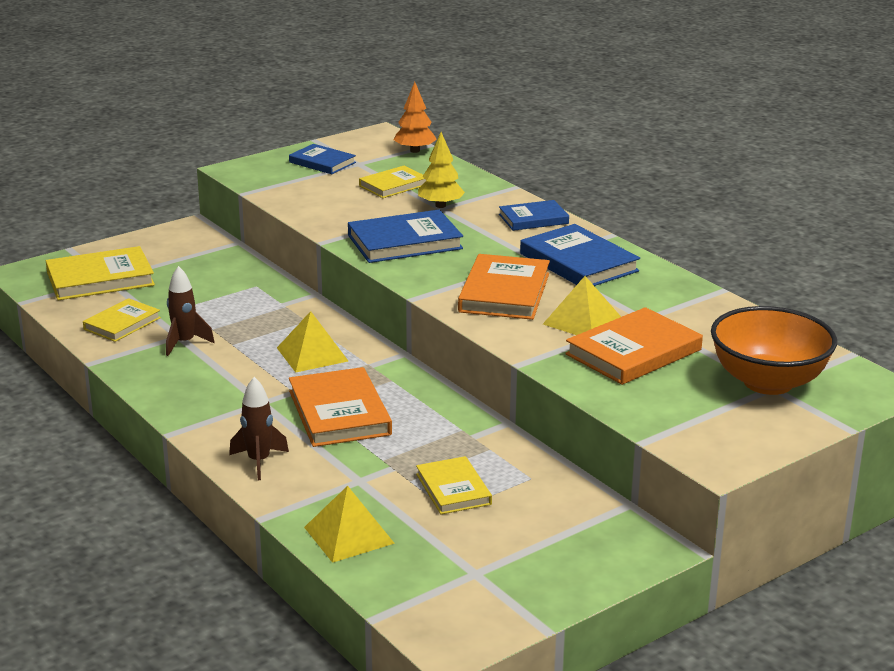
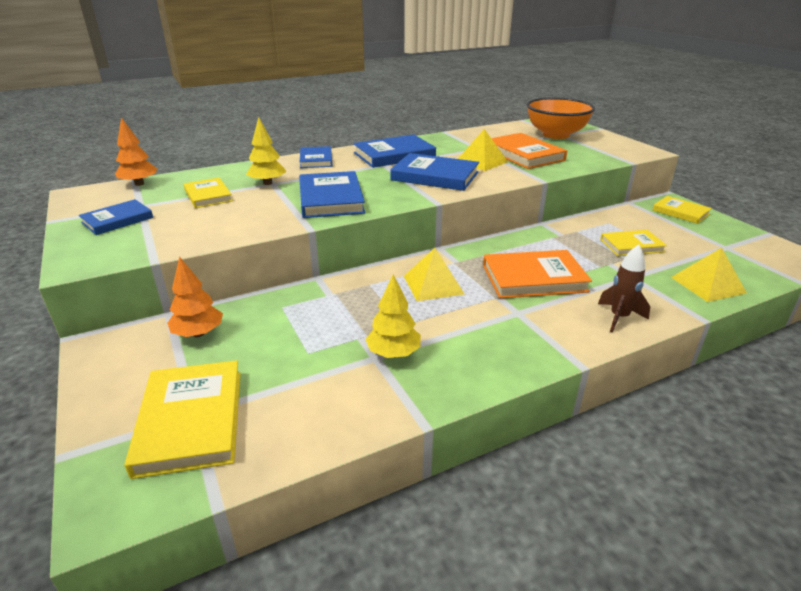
camera: 80 degrees left, 5 degrees up
(122, 324) = (331, 399): yellow book -> yellow book (680, 212)
(184, 343) = (393, 353): brown rocket -> yellow tree
(209, 260) = (199, 333): none -> orange tree
(504, 292) = (435, 176): orange book -> blue book

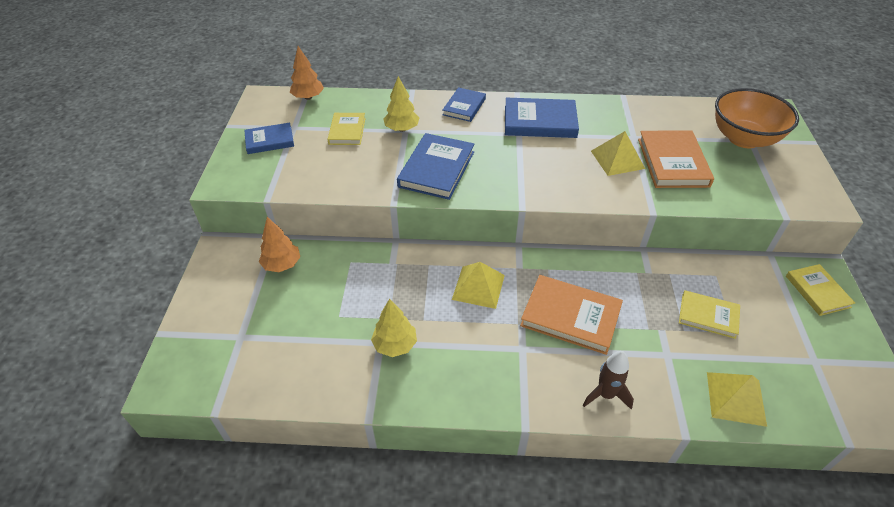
camera: 30 degrees right, 15 degrees up
(191, 420) = (236, 341): yellow book -> none
(435, 176) = (552, 168): blue book -> none

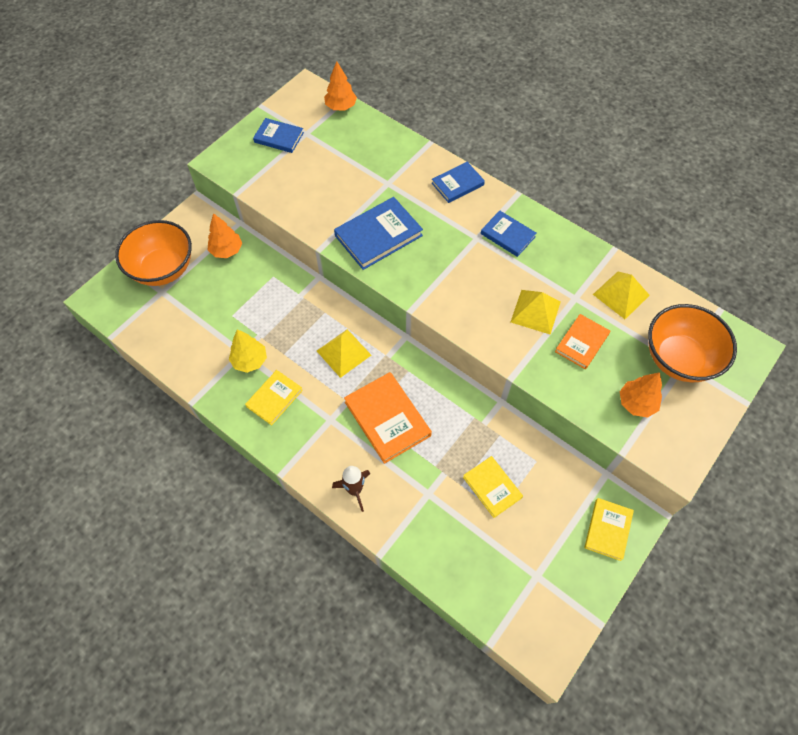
camera: 35 degrees right, 15 degrees up
(224, 315) = (163, 269): none -> orange bowl
(347, 131) = (342, 159): yellow book -> yellow book (274, 398)
(402, 129) = (386, 180): yellow tree -> none
(540, 121) = (508, 235): blue book -> blue book, size x0.62
(672, 162) = (581, 343): orange book -> orange book, size x0.62
(736, 398) = (443, 557): yellow pyramid -> yellow pyramid (621, 295)
(754, 180) = (636, 403): none -> orange tree

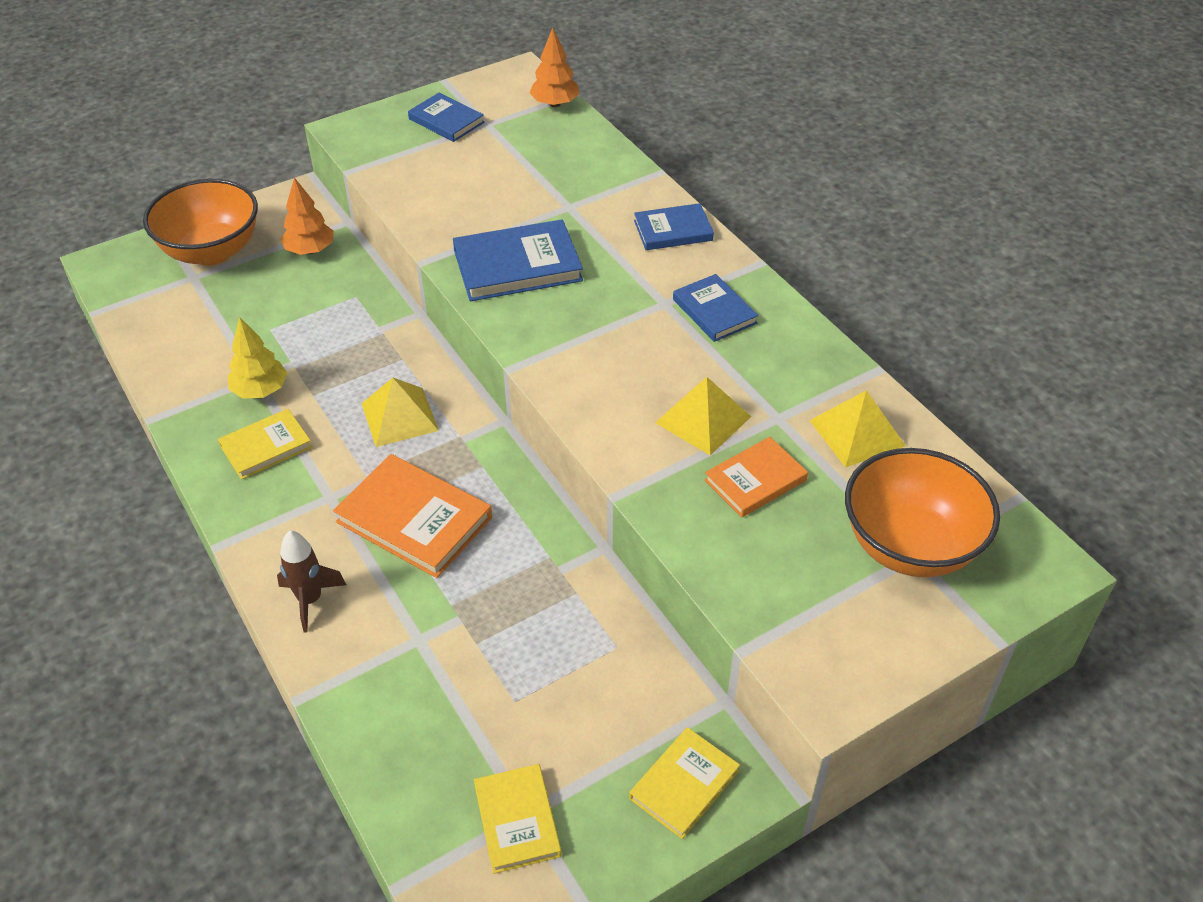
camera: 20 degrees right, 15 degrees down
(387, 419) = (414, 520): orange book -> orange book turned 45 degrees counterclockwise
(492, 487) = (524, 662): yellow book -> yellow book (517, 820)
(636, 403) = (803, 588): orange tree -> none

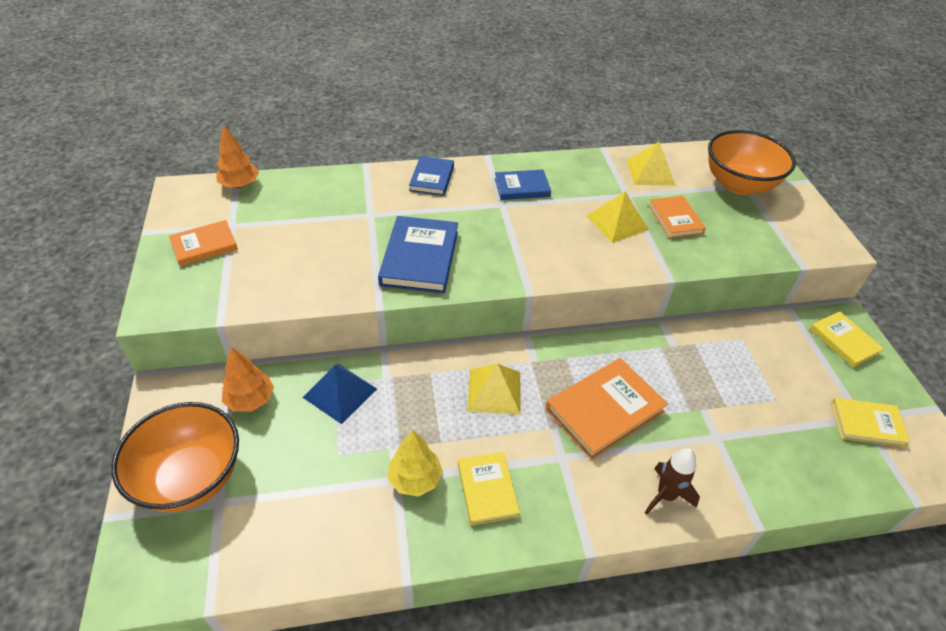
camera: 70 degrees left, 0 degrees up
(344, 304) = (340, 393): none -> blue pyramid
(446, 121) = (204, 245): blue book -> orange book

